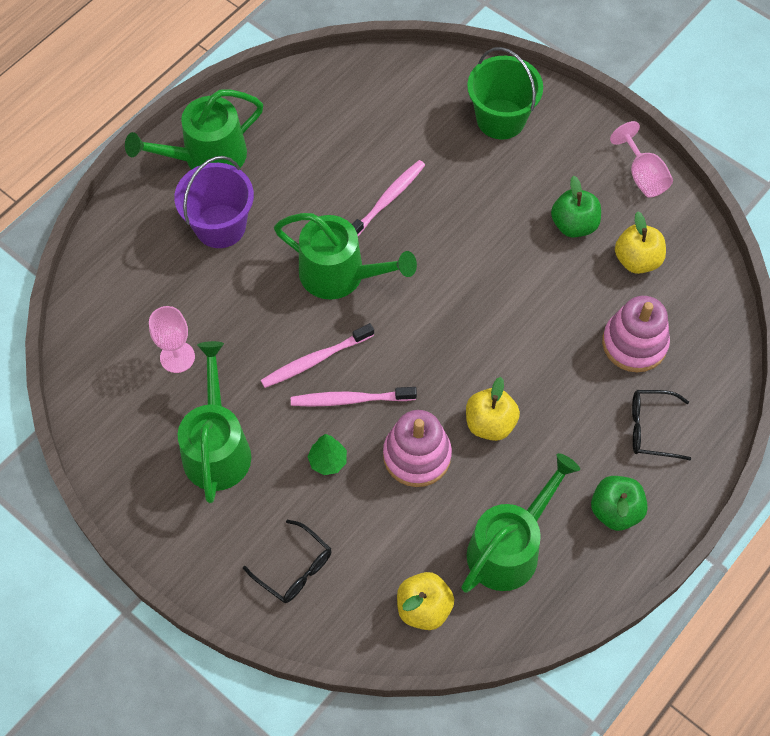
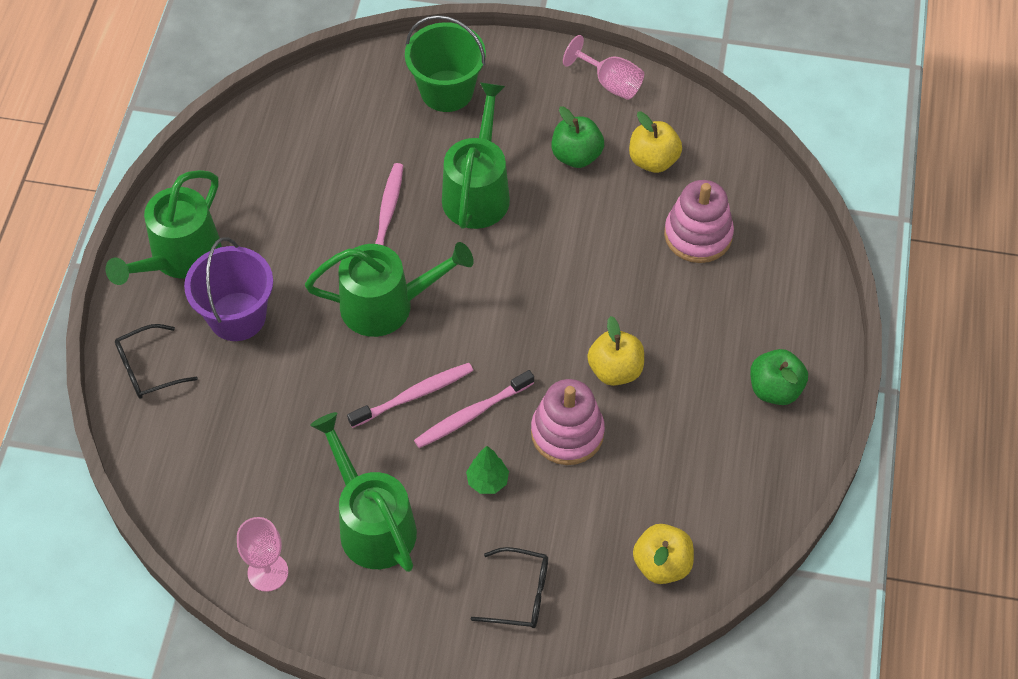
camera: 30 degrees left, 5 degrees down
(177, 357) = (276, 460): pink goblet -> pink goblet (268, 572)
(315, 360) = (414, 395): pink toothbrush -> pink toothbrush turned 150 degrees counterclockwise
(509, 548) = (703, 471): green watering can -> green watering can (477, 191)
(651, 428) = (759, 302): black glasses -> black glasses (148, 369)

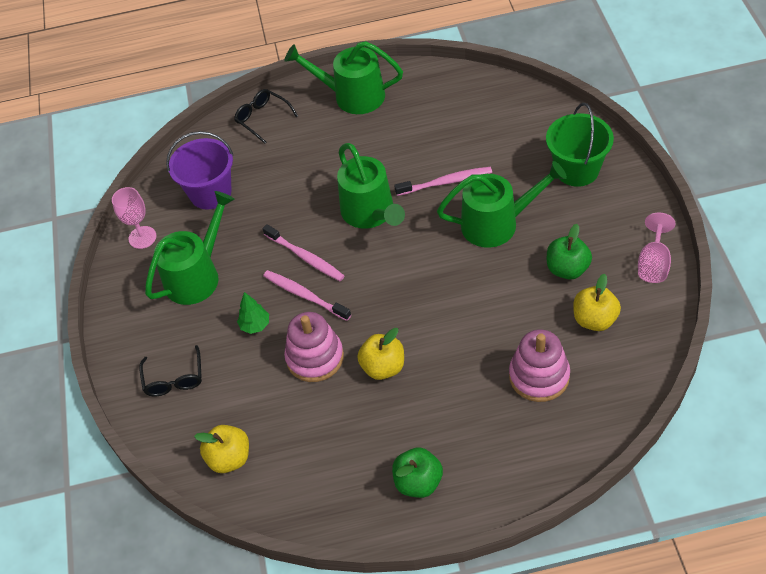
camera: 75 degrees right, 5 degrees down
(237, 316) = (322, 142): purple bucket -> purple bucket (210, 193)

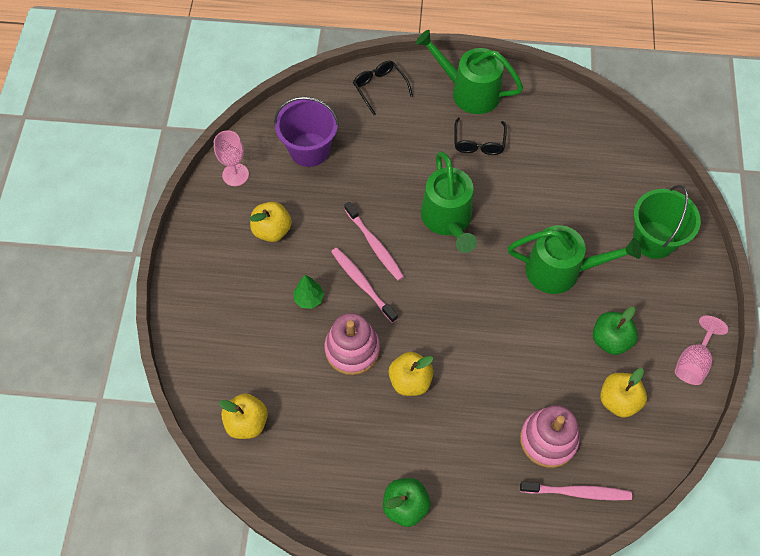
camera: 10 degrees right, 10 degrees up
(174, 379) = (222, 327): black glasses -> black glasses (478, 143)
(196, 276) = (272, 230): green watering can -> yellow apple
(446, 182) = (527, 211): pink toothbrush -> pink toothbrush (577, 492)

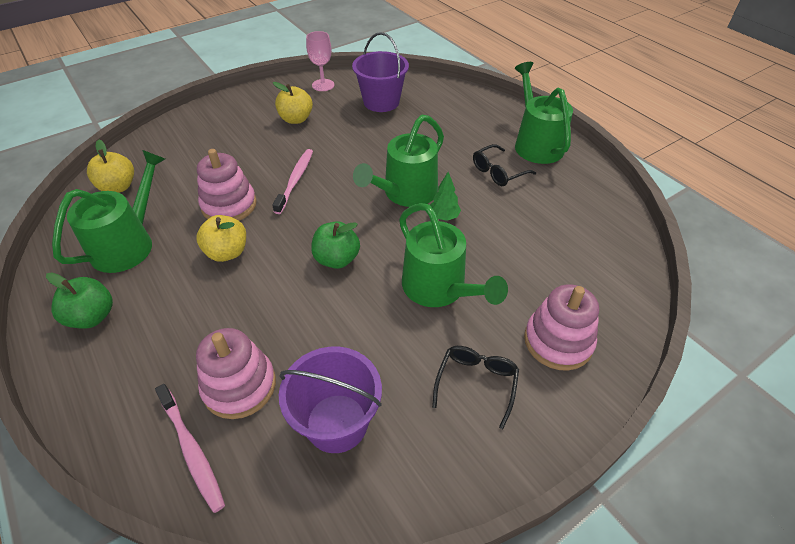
camera: 50 degrees right, 15 degrees down
(309, 299) = (255, 162): green tree -> green tree (444, 217)
(338, 447) = (128, 244): none -> green watering can
(374, 245) = (337, 169): pink toothbrush -> none
(379, 88) = (474, 104): black glasses -> black glasses (476, 383)
(610, 340) = (403, 372): green apple -> green apple (337, 259)
(618, 400) = (337, 423): yellow apple -> purple bucket
(654, 240) = (558, 341): green bucket -> pink stacking toy
(693, 362) = (452, 471): pink goblet -> none

